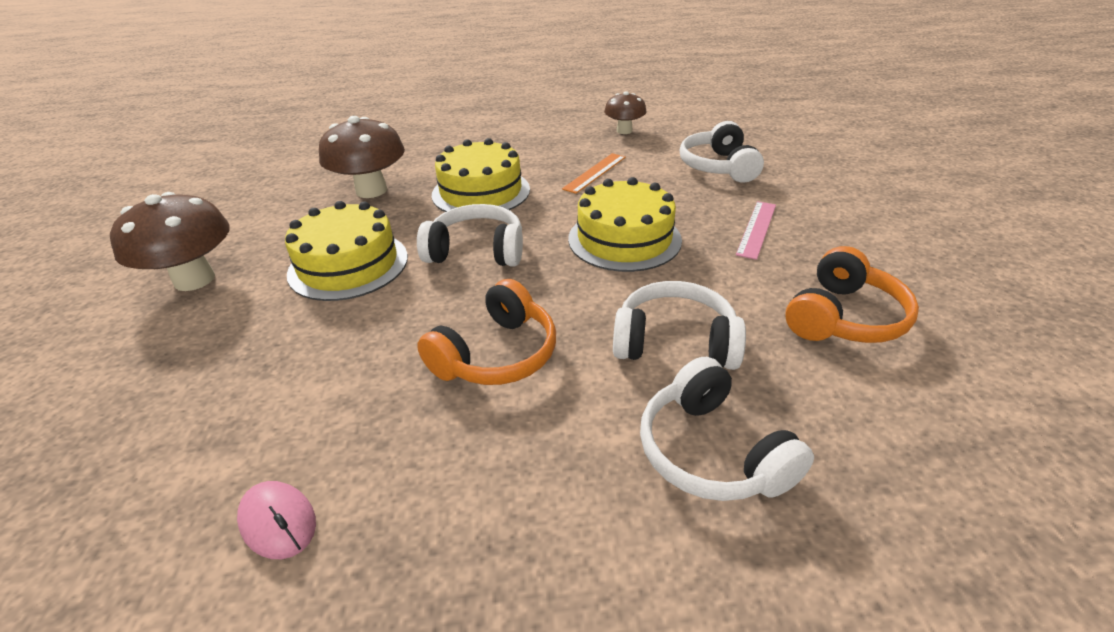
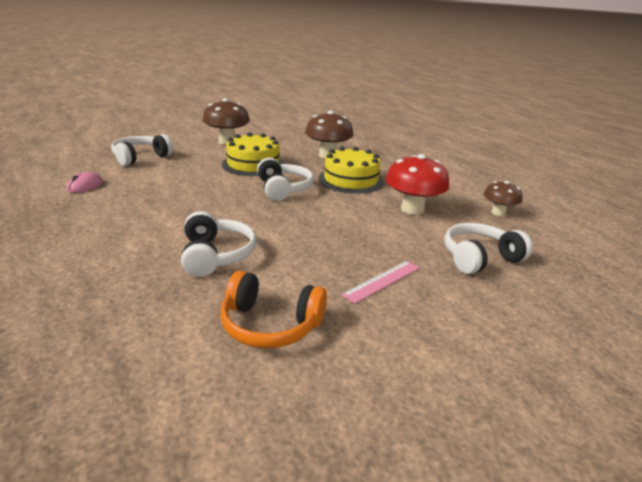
camera: 65 degrees right, 10 degrees down
(496, 354) = (191, 207): orange headphones -> none
(595, 173) = (412, 209): orange ruler -> red mushroom
(624, 239) = (326, 229): yellow cake -> none
(712, 452) = (120, 273): white headphones -> white headphones (141, 157)
(756, 229) = (382, 281): pink ruler -> pink ruler turned 45 degrees counterclockwise

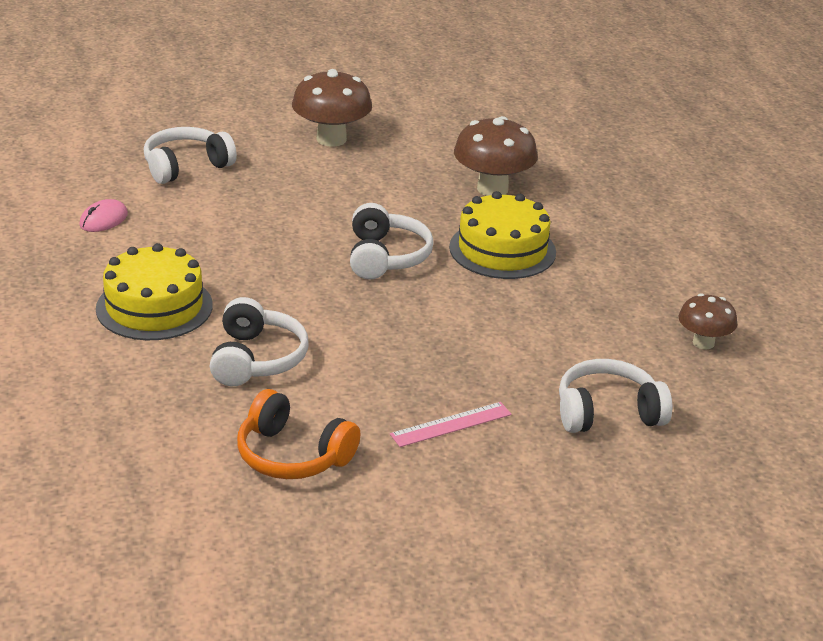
camera: 15 degrees right, 5 degrees up
(253, 164) = (357, 199): yellow cake -> yellow cake (154, 307)
(412, 209) = (567, 320): red mushroom -> none

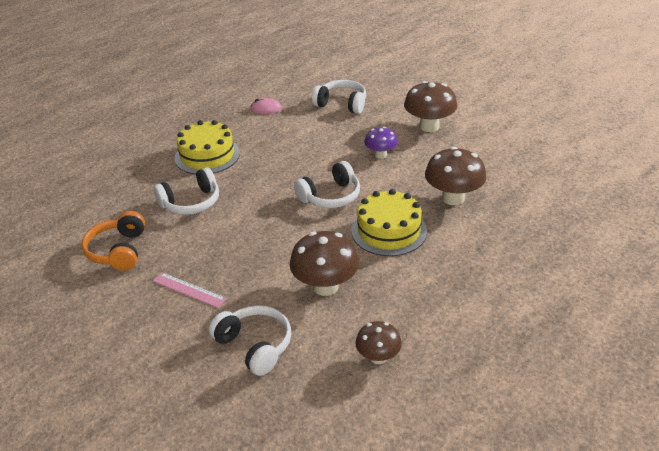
camera: 60 degrees right, 5 degrees up
(345, 192) = (380, 155): none -> purple mushroom
(554, 328) = (325, 286): none -> brown mushroom

